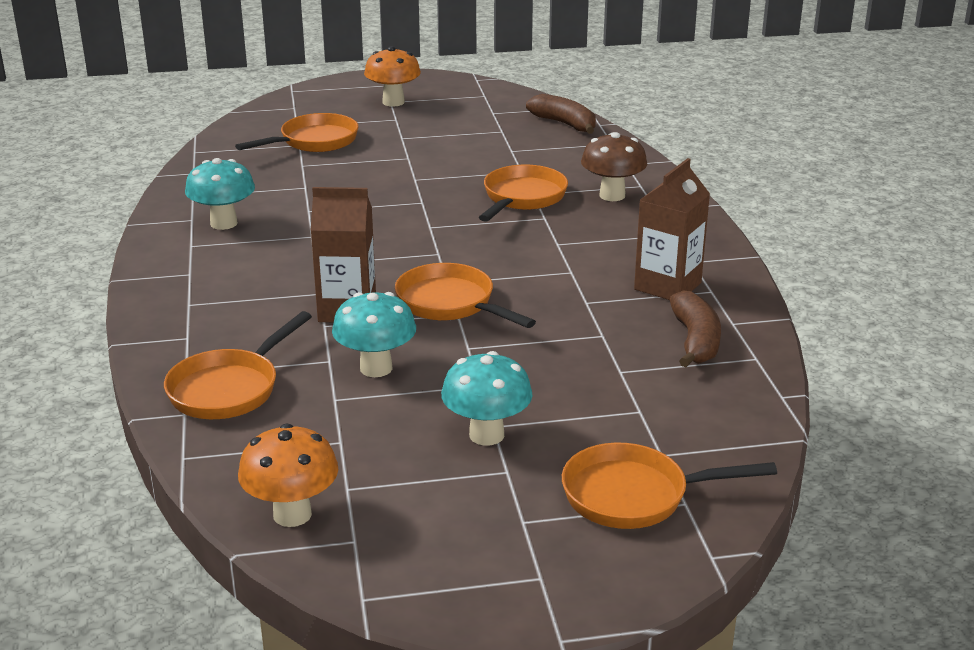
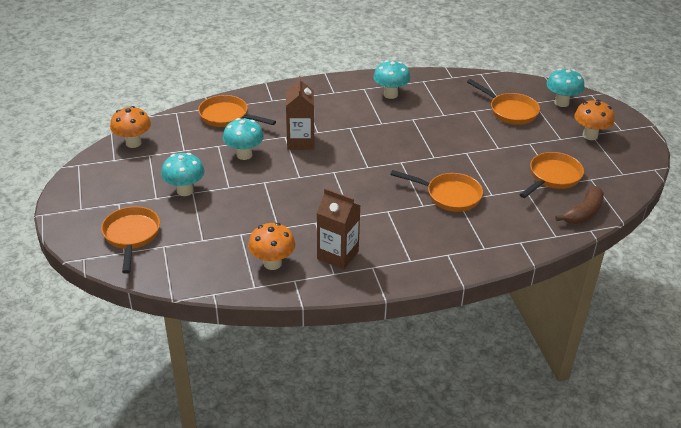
camera: 85 degrees right, 10 degrees up
(305, 109) = (561, 103): none -> turquoise mushroom
(450, 304) = (309, 174): orange pan -> orange pan (552, 177)
(612, 195) = (463, 234): brown mushroom -> none
(695, 341) = (272, 263): brown banana -> orange mushroom

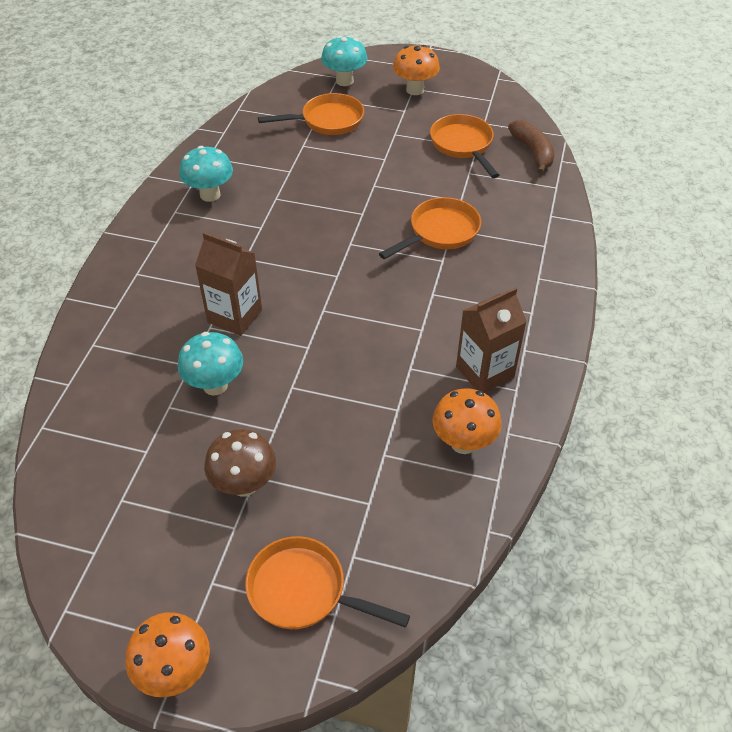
camera: 60 degrees left, 10 degrees up
(133, 143) = (72, 510): orange mushroom -> orange mushroom (175, 671)
(185, 190) = (244, 484): turquoise mushroom -> brown mushroom
(227, 117) = (109, 370): orange pan -> none

